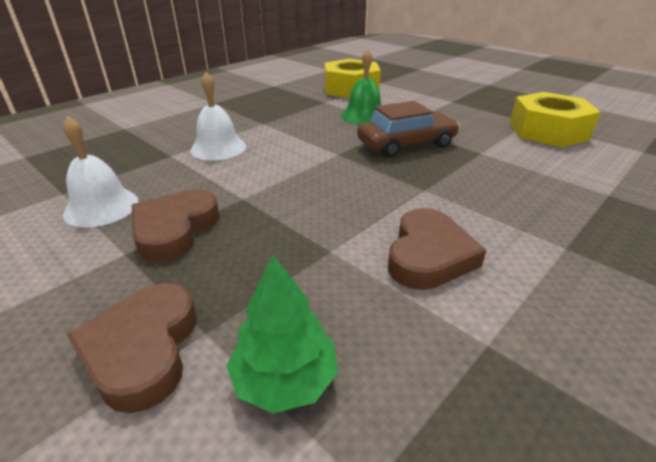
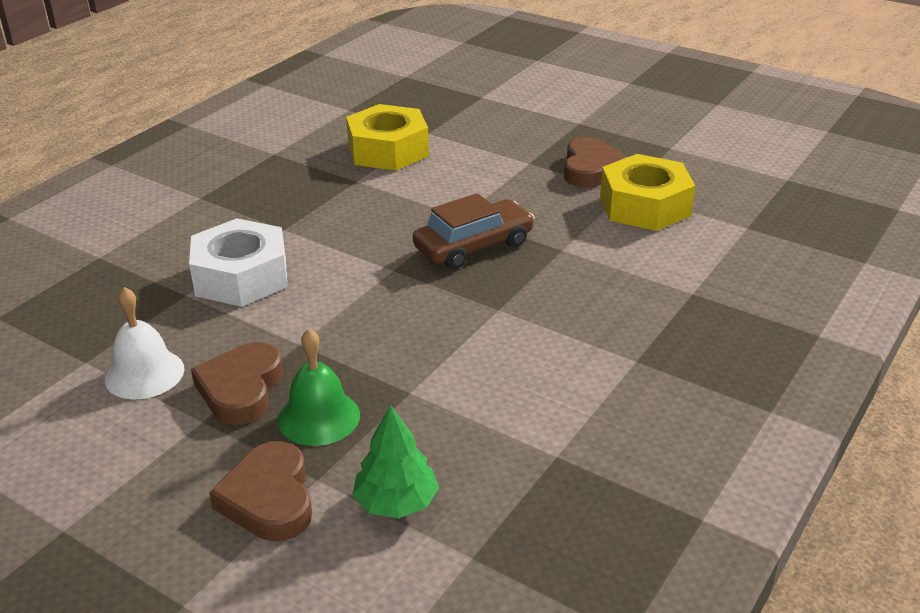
camera: 10 degrees left, 0 degrees up
(218, 148) = (241, 277): white bell -> white nut
(364, 115) = (414, 202): green bell -> green bell (319, 417)
(428, 255) = (506, 385): brown heart -> brown heart (591, 169)

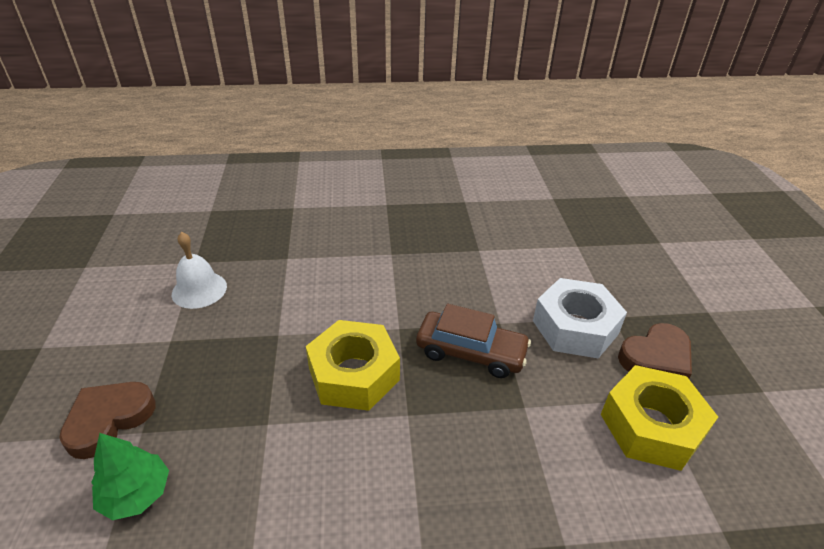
camera: 50 degrees right, 5 degrees up
(241, 277) = (324, 268): white nut -> white nut (575, 327)
(241, 389) = (212, 337): brown heart -> none
(319, 417) = (207, 392): green bell -> none
(388, 150) = (531, 242): yellow nut -> yellow nut (354, 374)

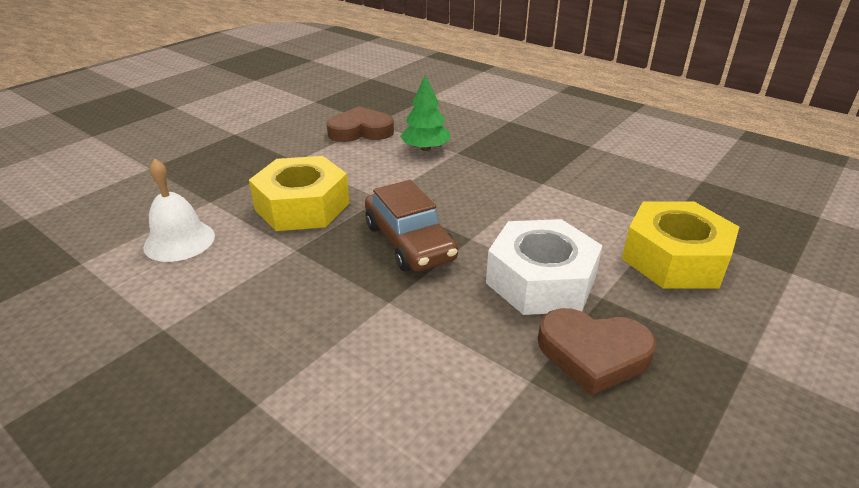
camera: 45 degrees right, 5 degrees down
(109, 420) = (146, 154): brown heart -> brown heart (360, 131)
(136, 494) = (101, 193): green tree -> green tree (425, 148)
(199, 290) = (292, 116): white bell -> white bell (179, 241)
(651, 426) = (484, 395): yellow nut -> yellow nut (674, 258)

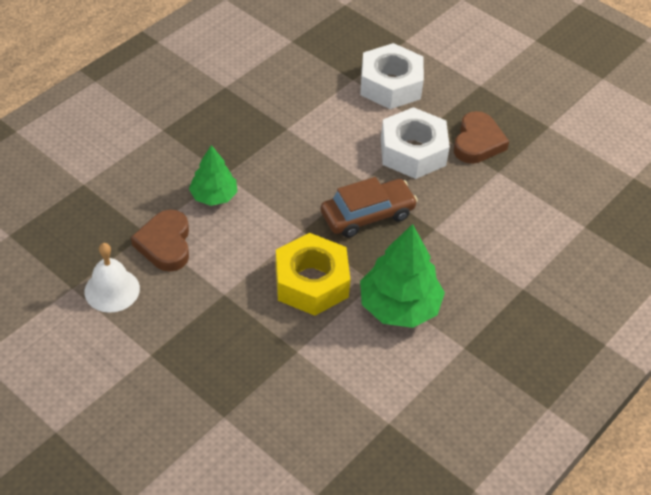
camera: 90 degrees left, 15 degrees up
(179, 241) = (360, 360): white bell -> white bell (112, 290)
(252, 269) = (399, 306): none -> green tree
(674, 258) = (390, 85): yellow nut -> white nut

